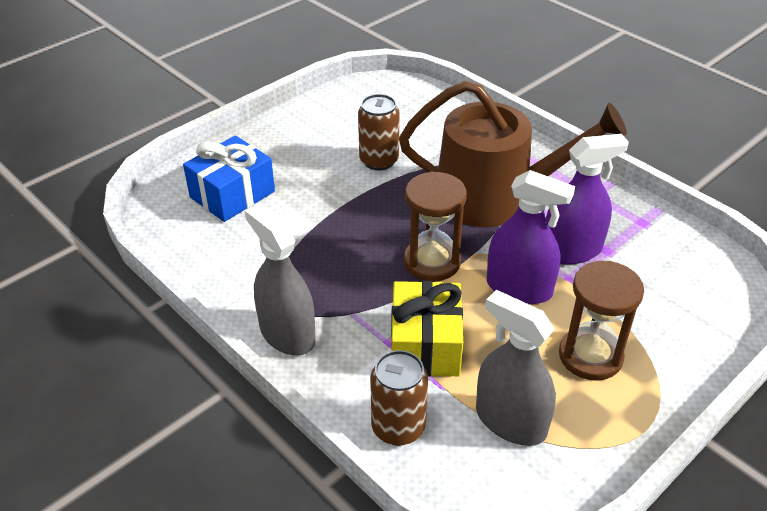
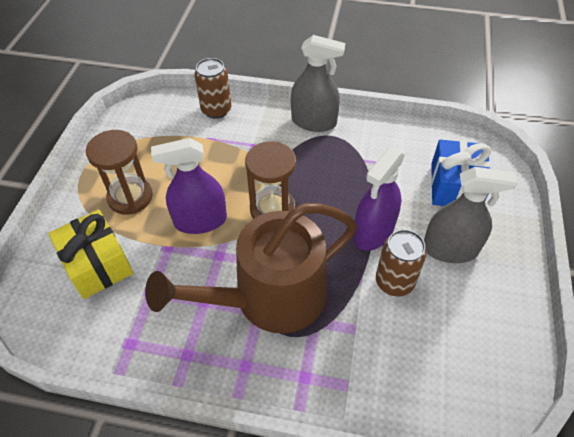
camera: 145 degrees right, 10 degrees up
(425, 345) = (234, 154): yellow gift -> yellow gift (97, 264)
(510, 421) = (160, 139): grey spray bottle -> grey spray bottle (450, 249)
(571, 250) = (178, 275): purple spray bottle -> purple spray bottle (373, 232)

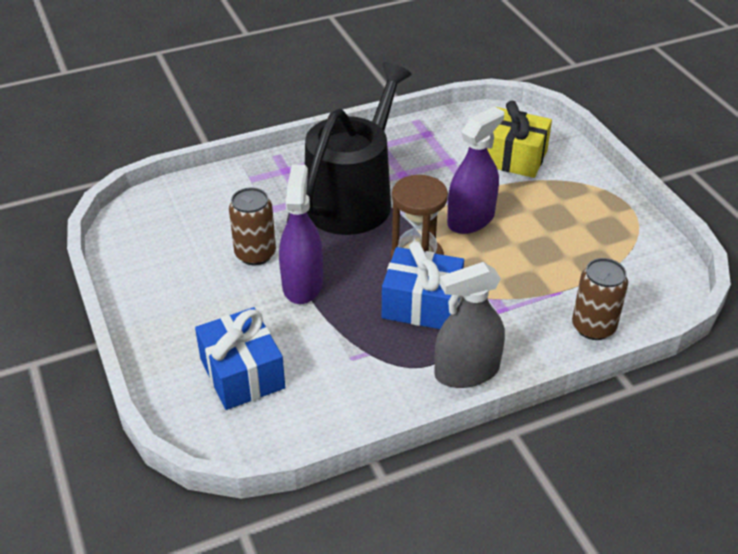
camera: 145 degrees right, 10 degrees down
(130, 197) = (555, 207): brown hourglass -> none
(269, 298) = (353, 198): brown watering can -> black watering can
(302, 173) = (422, 304): none -> blue gift
(450, 249) = (216, 304): grey spray bottle -> none

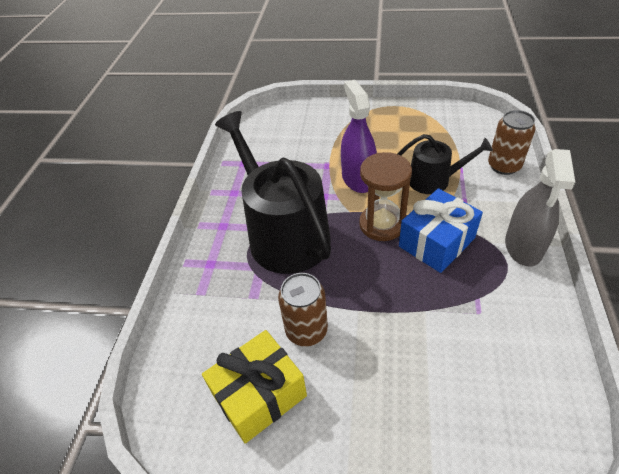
camera: 55 degrees left, 5 degrees up
(242, 373) = (465, 406): blue gift -> none
(302, 284) = (369, 310): purple spray bottle -> none
(512, 157) = (307, 133): yellow gift -> yellow gift (259, 395)
(517, 276) = (434, 180): none -> black watering can

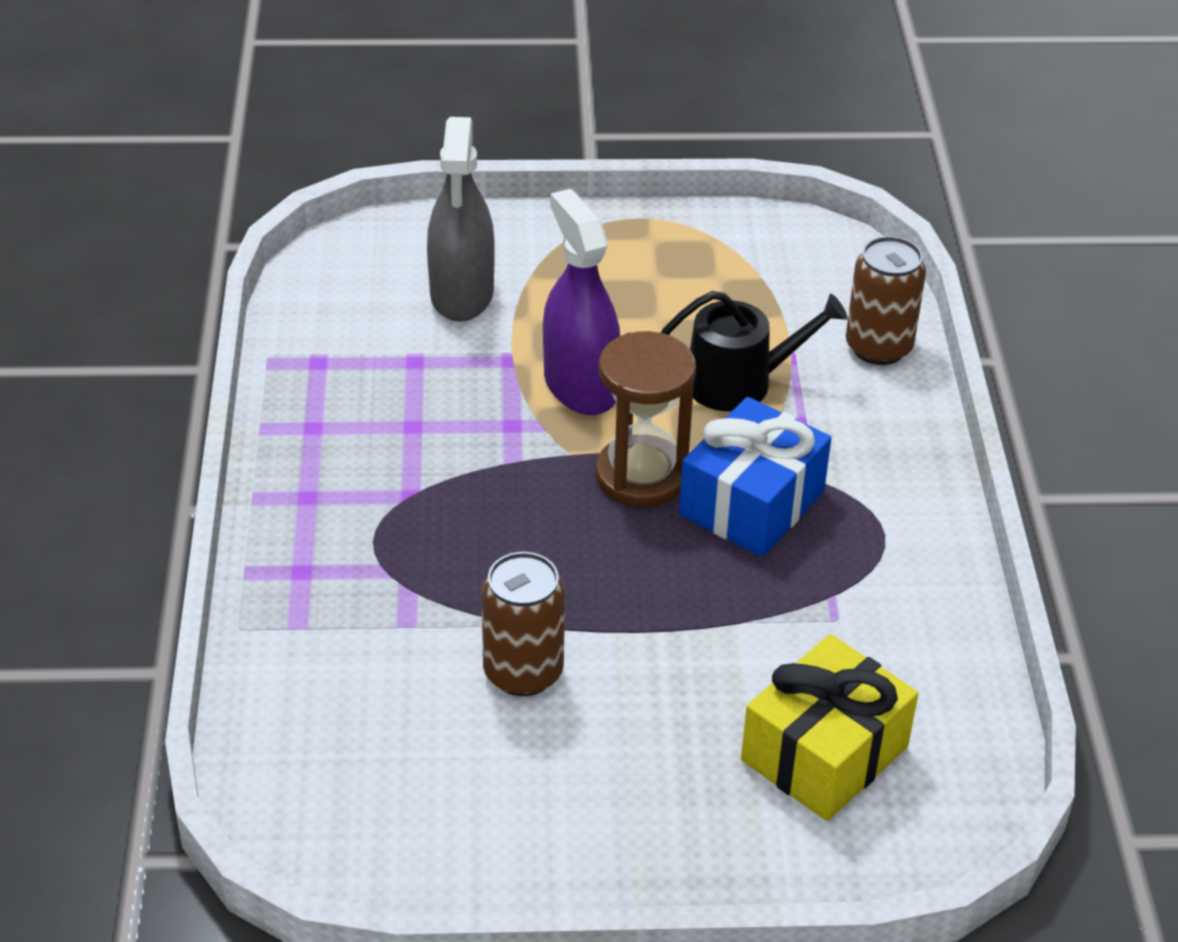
camera: 15 degrees left, 5 degrees down
(259, 395) = (457, 778): yellow gift -> yellow gift (824, 753)
(283, 233) = (442, 504): black watering can -> none
(523, 246) = (914, 500): grey spray bottle -> grey spray bottle (462, 294)

